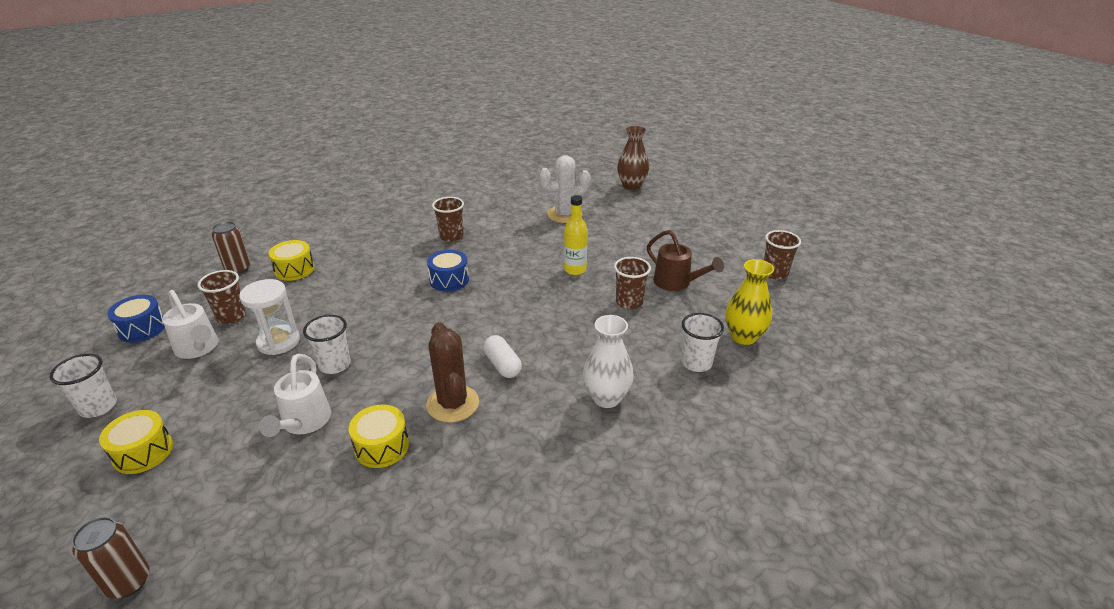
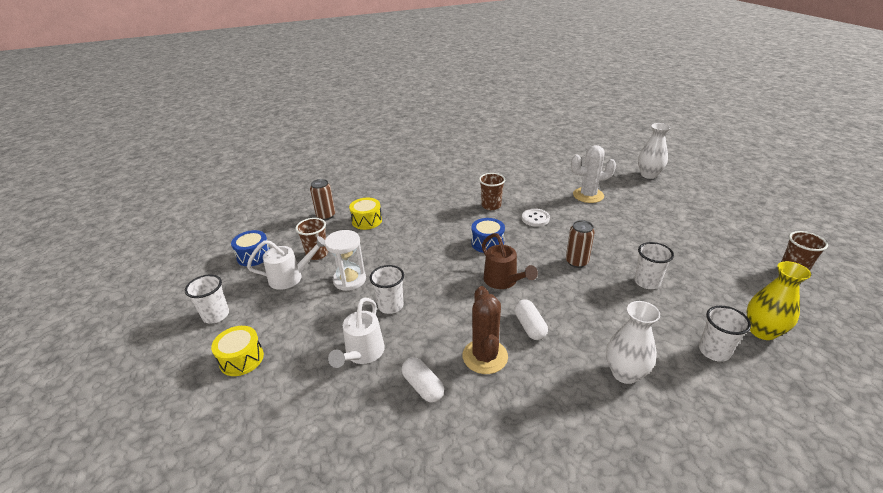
camera: 15 degrees right, 0 degrees up
(128, 582) = (216, 472): brown can -> brown can (576, 262)
(198, 348) = (291, 277): white watering can -> white watering can turned 75 degrees counterclockwise
(382, 446) = (423, 386): yellow drum -> white capsule
(504, 246) = (535, 218): none -> white button
(575, 269) = (596, 246): yellow bottle -> none
(629, 302) = (647, 282): brown cup -> white cup
(631, 186) = (648, 175): brown vase -> white vase
(676, 283) = (692, 269): brown watering can -> brown watering can (503, 281)

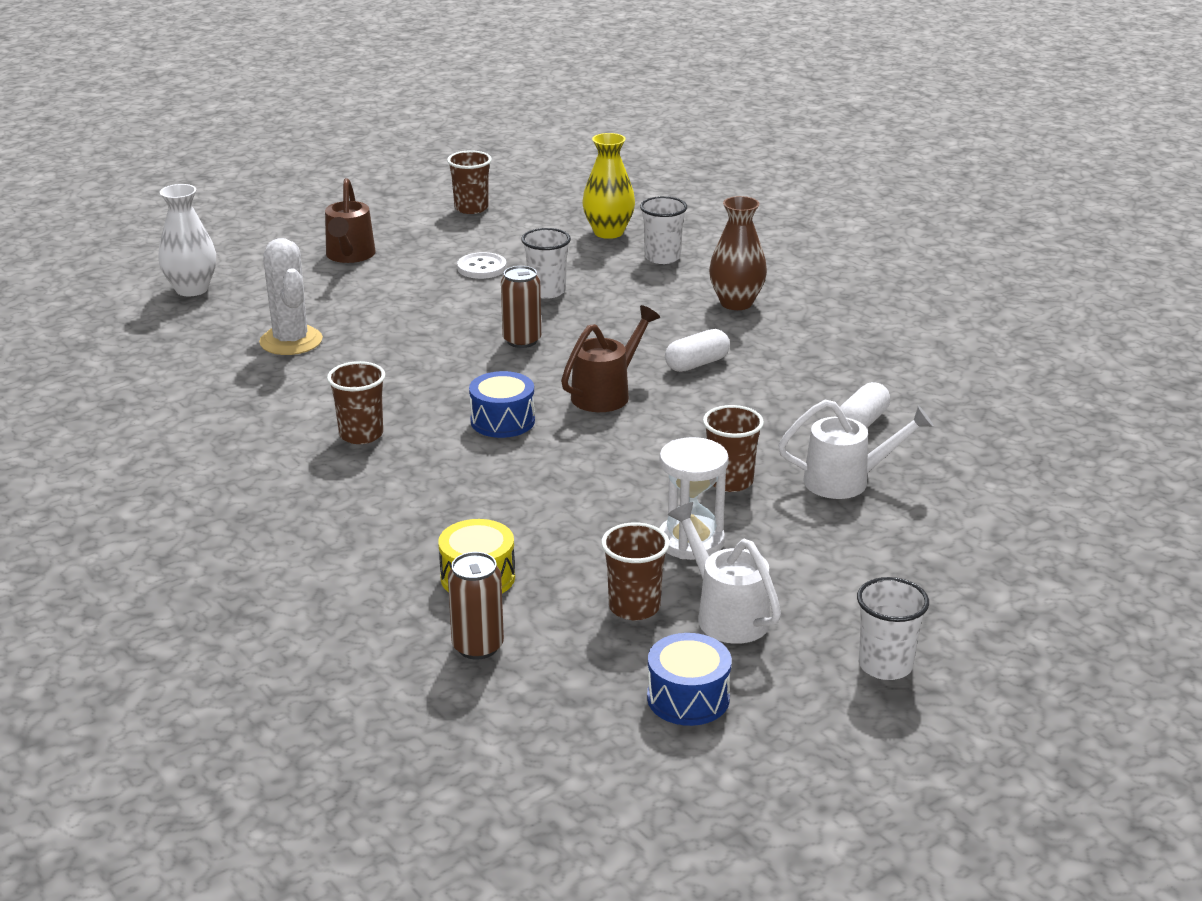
camera: 110 degrees left, 5 degrees down
(241, 359) = (946, 589): yellow drum -> none
(390, 306) = (730, 481): white cup -> brown cup
(485, 356) = (777, 388): brown cactus -> none
(535, 218) = (397, 384): white button -> white button (482, 268)
(625, 373) = (736, 303): white vase -> brown vase
(696, 218) = (349, 256): none -> brown watering can

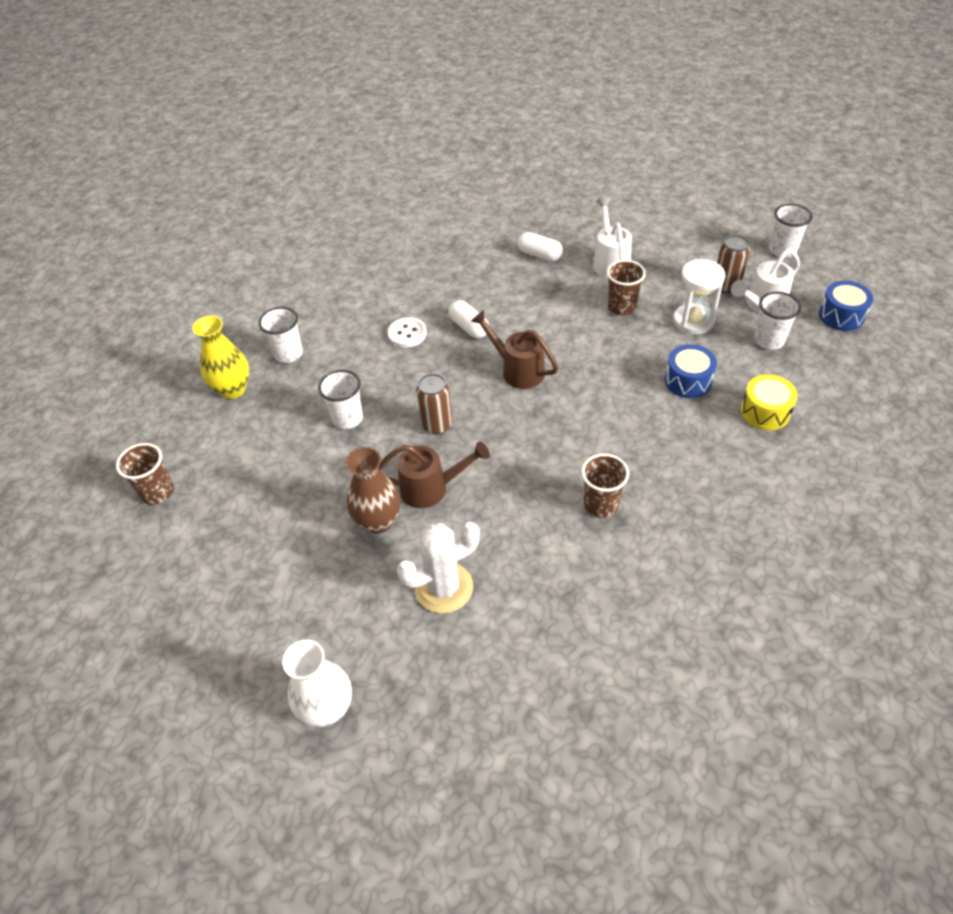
camera: 90 degrees left, 20 degrees up
(349, 256) = (258, 575): brown watering can -> brown watering can (431, 488)
(478, 646) = (835, 403): brown can -> brown can (726, 286)
(482, 268) = (296, 467): white button -> white button (407, 334)
(502, 421) = (565, 422): blue drum -> blue drum (688, 381)
(634, 607) = (769, 340): brown cup -> white cup
(736, 303) = (372, 311): brown vase -> brown vase (378, 521)

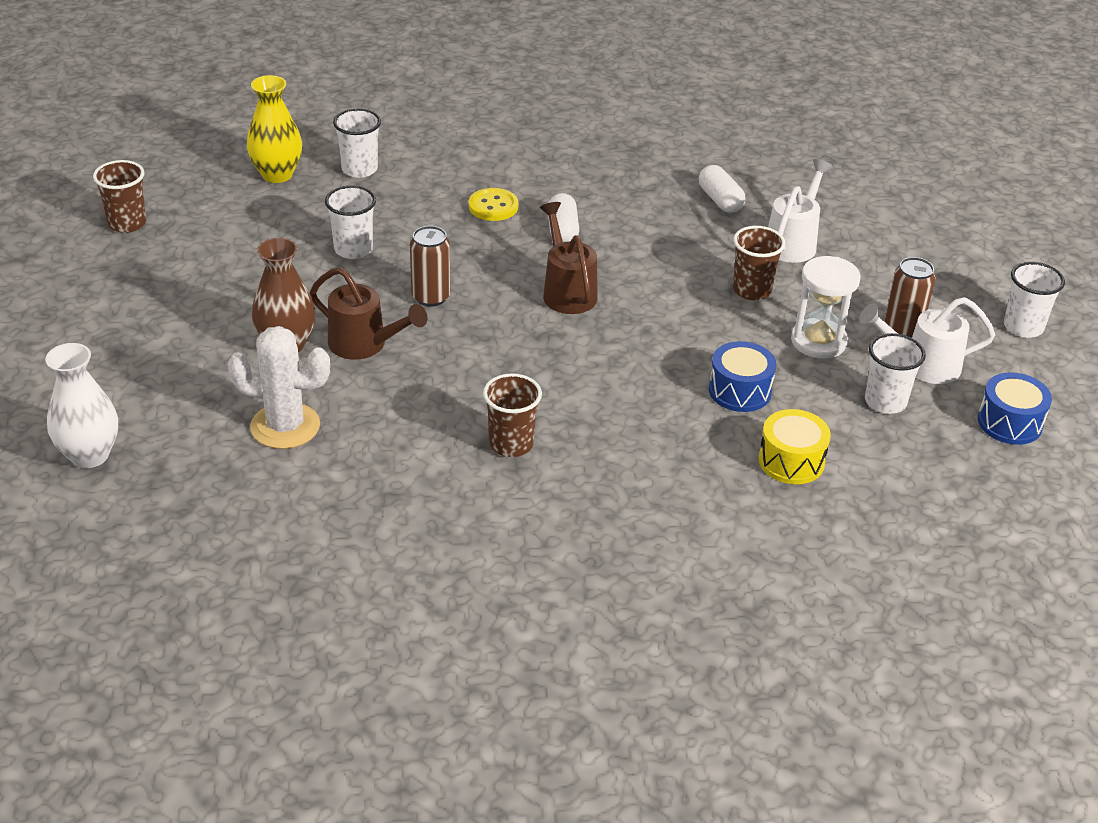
camera: 30 degrees right, 10 degrees down
(407, 334) = (493, 206): white button -> yellow button

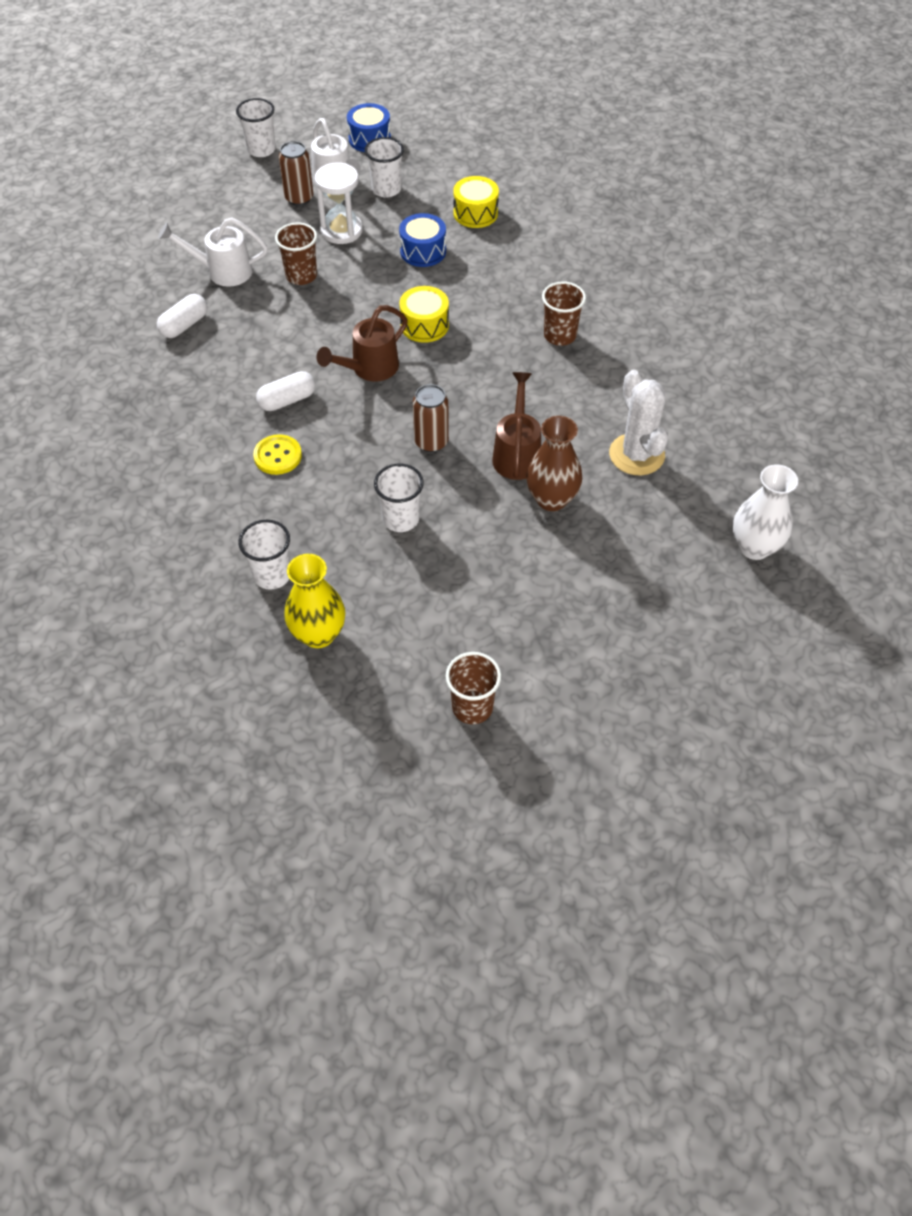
camera: 115 degrees left, 15 degrees up
(606, 349) = (424, 325): none -> yellow drum

